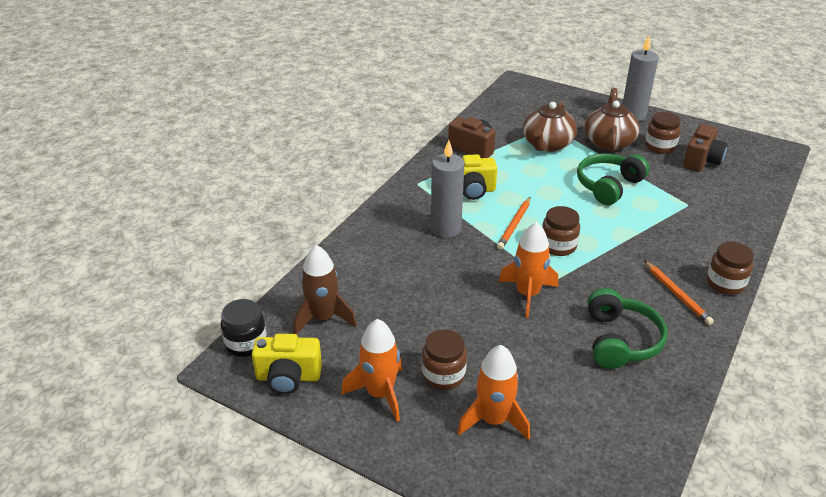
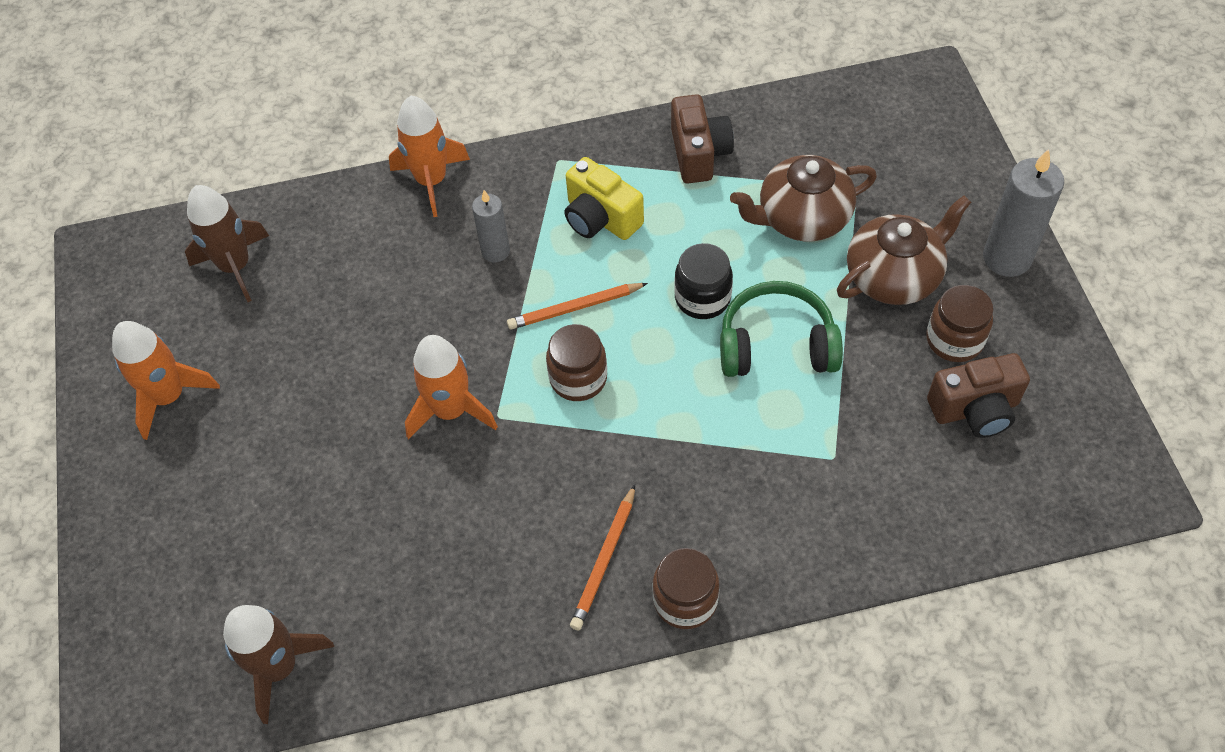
camera: 50 degrees right, 20 degrees up
(246, 343) = (143, 239): black jar -> black jar (702, 298)
(288, 377) = (127, 308): yellow camera -> none
(443, 375) = (243, 428): brown jar -> none
(445, 229) = (495, 251): grey candle -> grey candle, size x0.61
(493, 420) = (215, 517): orange rocket -> orange rocket (431, 181)
(620, 340) = (453, 553): green headphones -> none
(629, 447) = (279, 667): none -> brown rocket

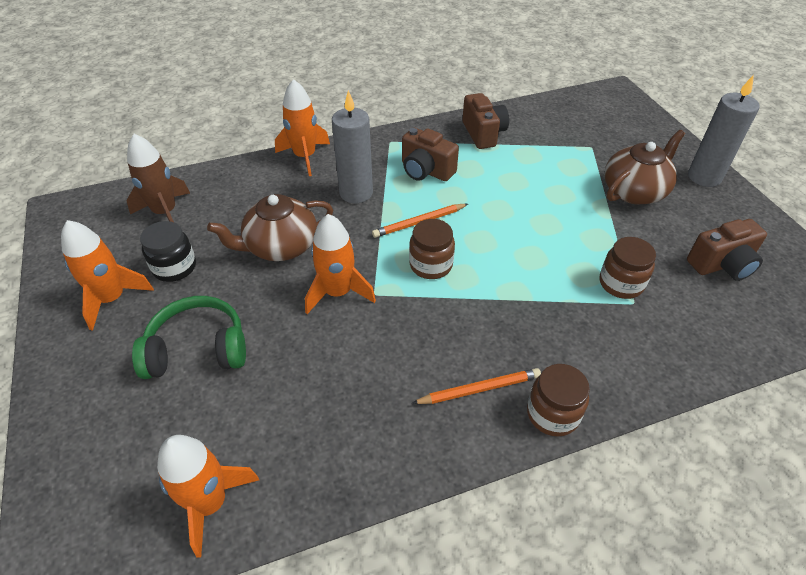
camera: 10 degrees left, 10 degrees down
(279, 667) = (210, 503): brown rocket -> orange rocket
(495, 251) = (356, 193): grey candle -> grey candle, size x1.65
(600, 218) = (426, 171): yellow camera -> brown camera
(604, 560) = (479, 389): orange pencil -> orange pencil turned 120 degrees counterclockwise
(702, 298) = (508, 211): black jar -> black jar (174, 267)
(776, 345) = (568, 235): green headphones -> green headphones (197, 349)
(802, 218) = (562, 163): brown teapot -> brown teapot (280, 246)
(954, 340) = (690, 224): brown jar -> brown jar (621, 283)

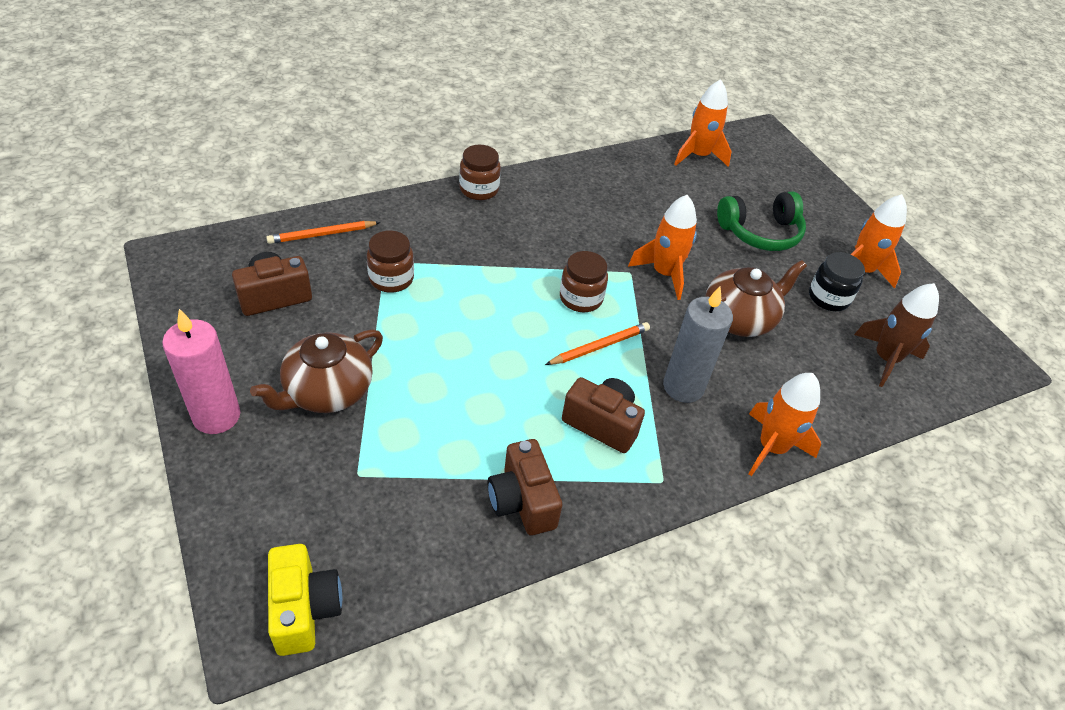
camera: 170 degrees right, 0 degrees up
(479, 389) = (533, 204): orange pencil -> orange pencil (322, 234)
(596, 98) = (304, 609): none -> yellow camera
(704, 177) = (216, 416): grey candle -> pink candle

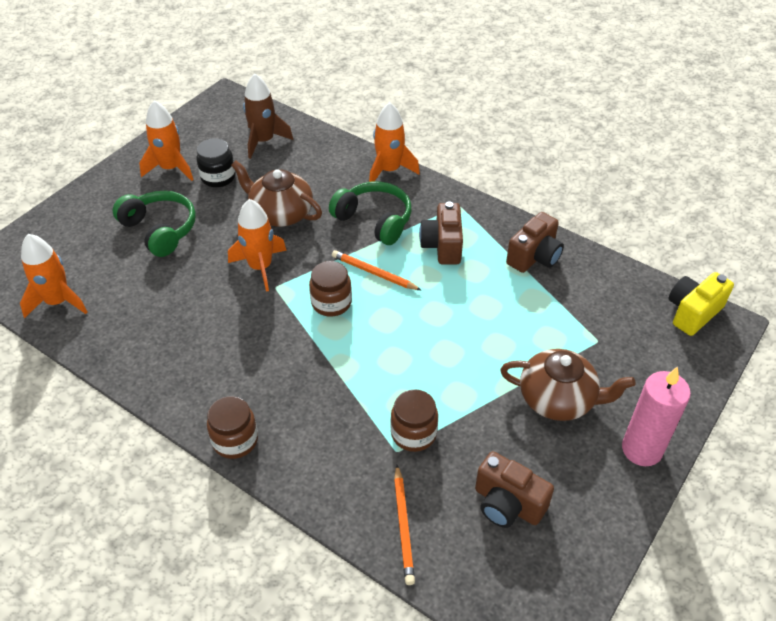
camera: 115 degrees left, 0 degrees up
(322, 234) = (403, 526): orange pencil -> orange pencil turned 45 degrees clockwise
(683, 387) = (374, 220): grey candle -> green headphones

